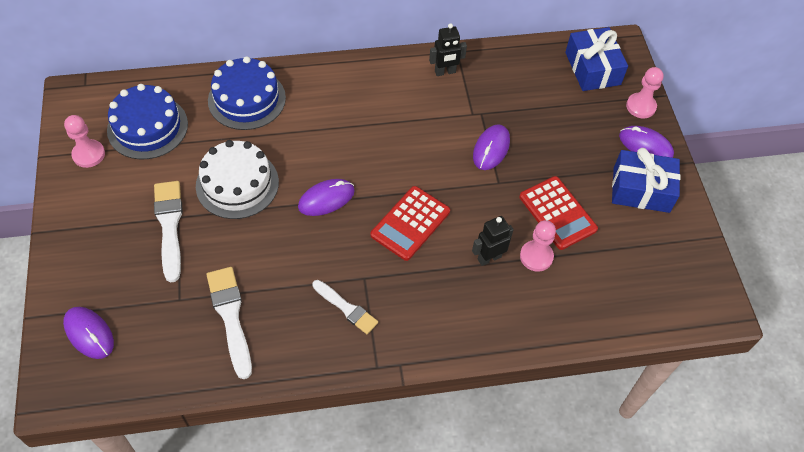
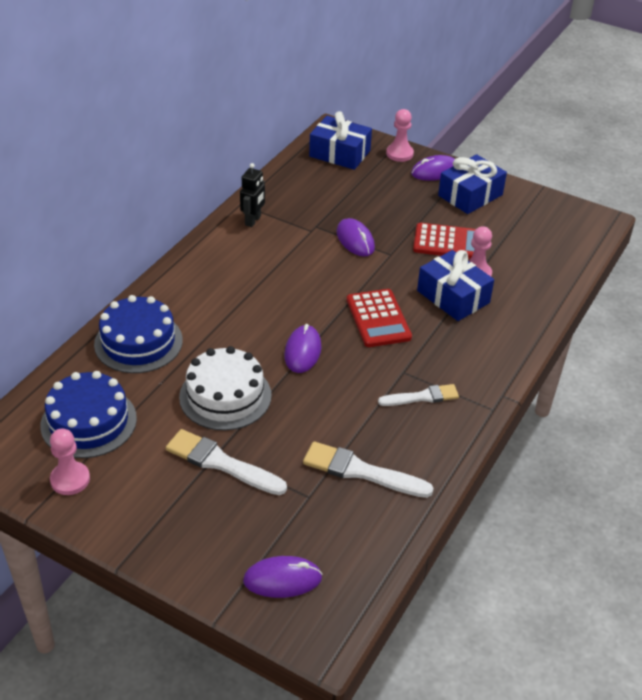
camera: 50 degrees left, 15 degrees down
(489, 258) = (453, 297): black robot -> blue gift

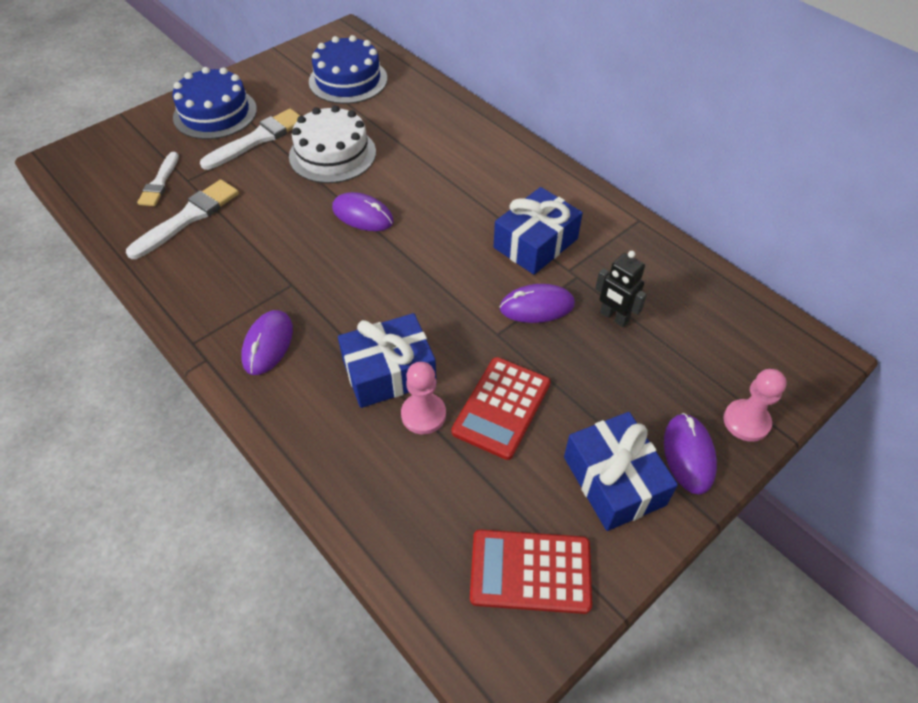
camera: 110 degrees right, 10 degrees up
(70, 479) = (294, 66): pink pawn -> none
(138, 342) = (430, 115): blue cake -> blue cake (215, 113)
(253, 221) = (601, 223): black robot -> black robot (614, 317)
(282, 579) = (123, 149): purple mouse -> purple mouse (268, 344)
(339, 153) = (750, 345): blue gift -> blue gift (535, 243)
(378, 319) = (383, 287): red calculator -> red calculator (530, 571)
(422, 397) = (247, 288): white brush -> white brush (159, 183)

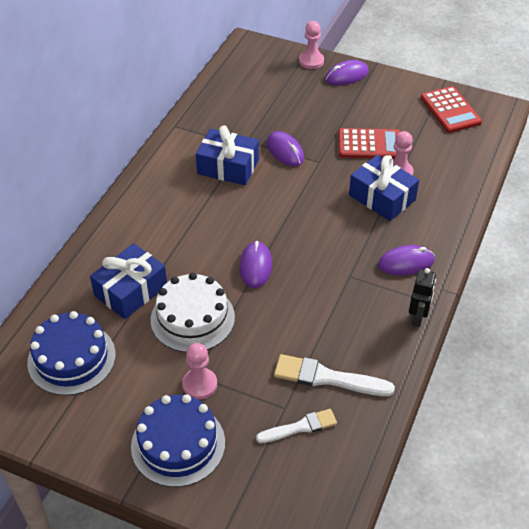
camera: 115 degrees left, 5 degrees down
(258, 139) = (200, 384): white brush -> pink pawn
(613, 481) = (381, 96): blue gift -> blue gift (131, 290)
(614, 317) = (271, 118): black robot -> black robot (418, 318)

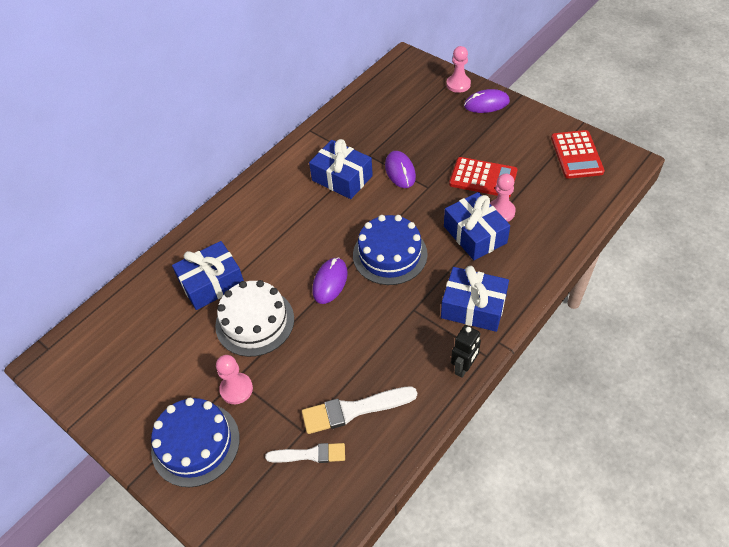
camera: 20 degrees right, 5 degrees up
(71, 358) = (138, 338): blue cake -> blue cake (390, 254)
(327, 378) = (354, 410): white brush -> white brush turned 45 degrees counterclockwise
(406, 263) = (473, 307): purple mouse -> blue gift

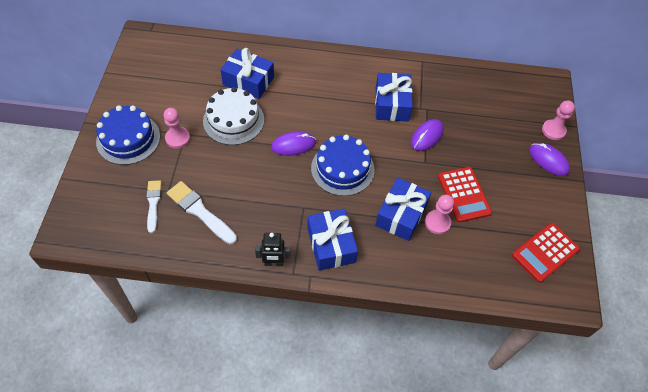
camera: 50 degrees right, 5 degrees up
(310, 454) = (153, 203): white brush -> white brush turned 150 degrees counterclockwise

